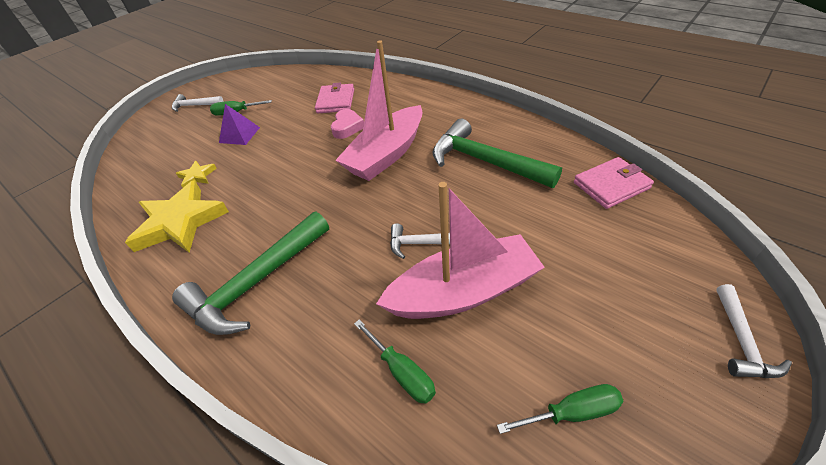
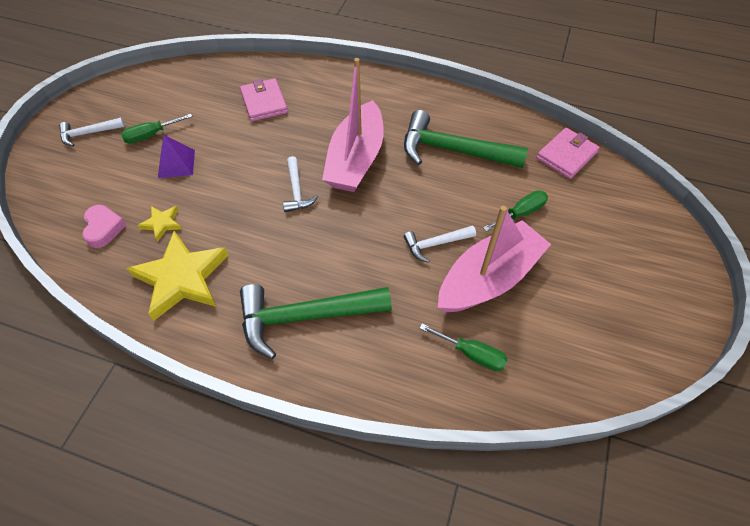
camera: 25 degrees left, 10 degrees up
(256, 282) = (305, 316): green hammer -> green hammer turned 60 degrees clockwise
(347, 127) = (297, 134): pink heart -> pink heart (104, 228)
(572, 412) = (599, 345): green screwdriver -> green screwdriver (521, 213)
(741, 341) = (686, 264): white hammer -> white hammer (296, 191)

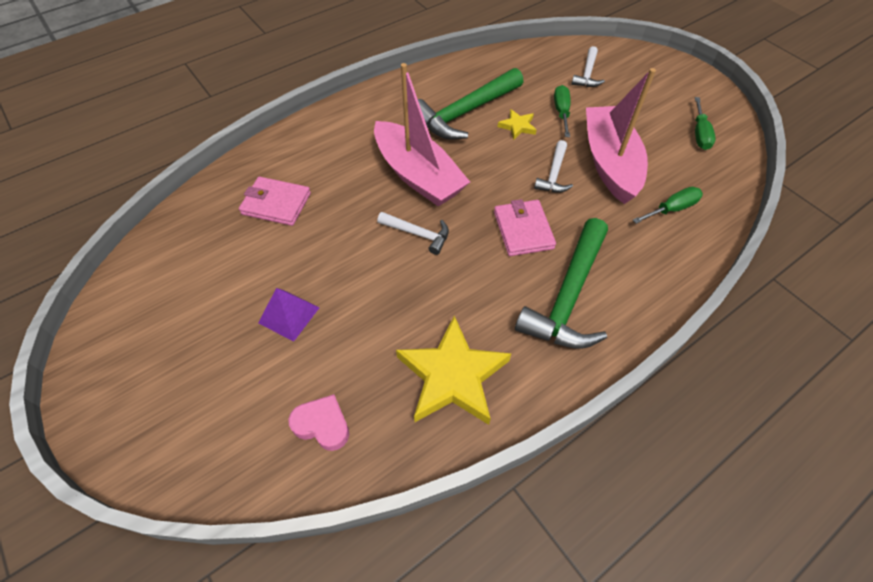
camera: 55 degrees left, 0 degrees up
(89, 133) = (151, 383): white hammer -> white hammer (587, 74)
(151, 135) = (221, 321): green screwdriver -> green screwdriver (699, 134)
(162, 223) = (364, 364): yellow star -> yellow star (517, 126)
(566, 155) = (526, 59): pink wallet -> pink wallet (523, 230)

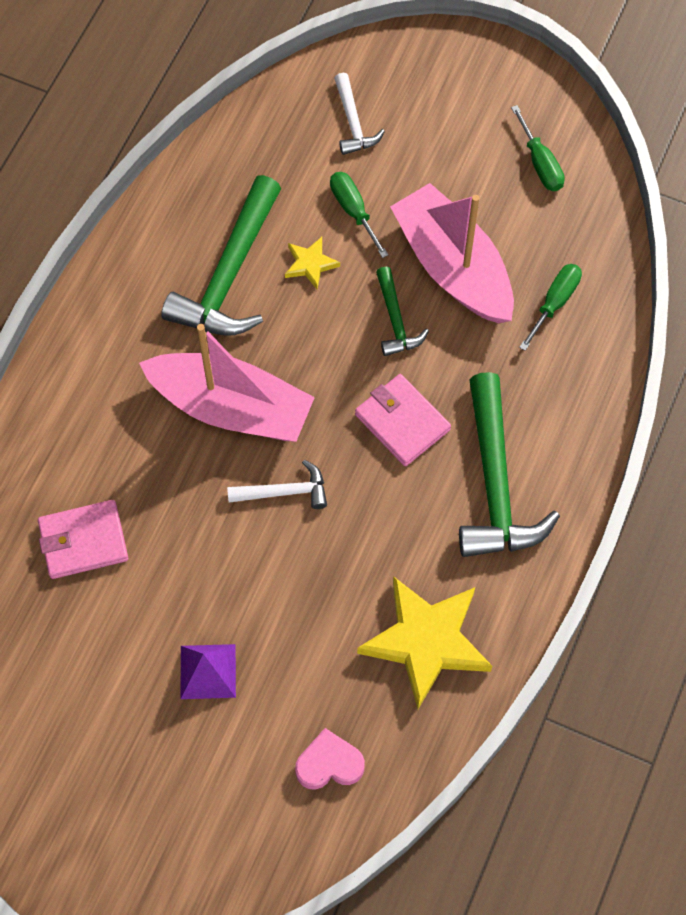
camera: 30 degrees left, 10 degrees up
(554, 174) = (395, 320): white hammer -> green hammer

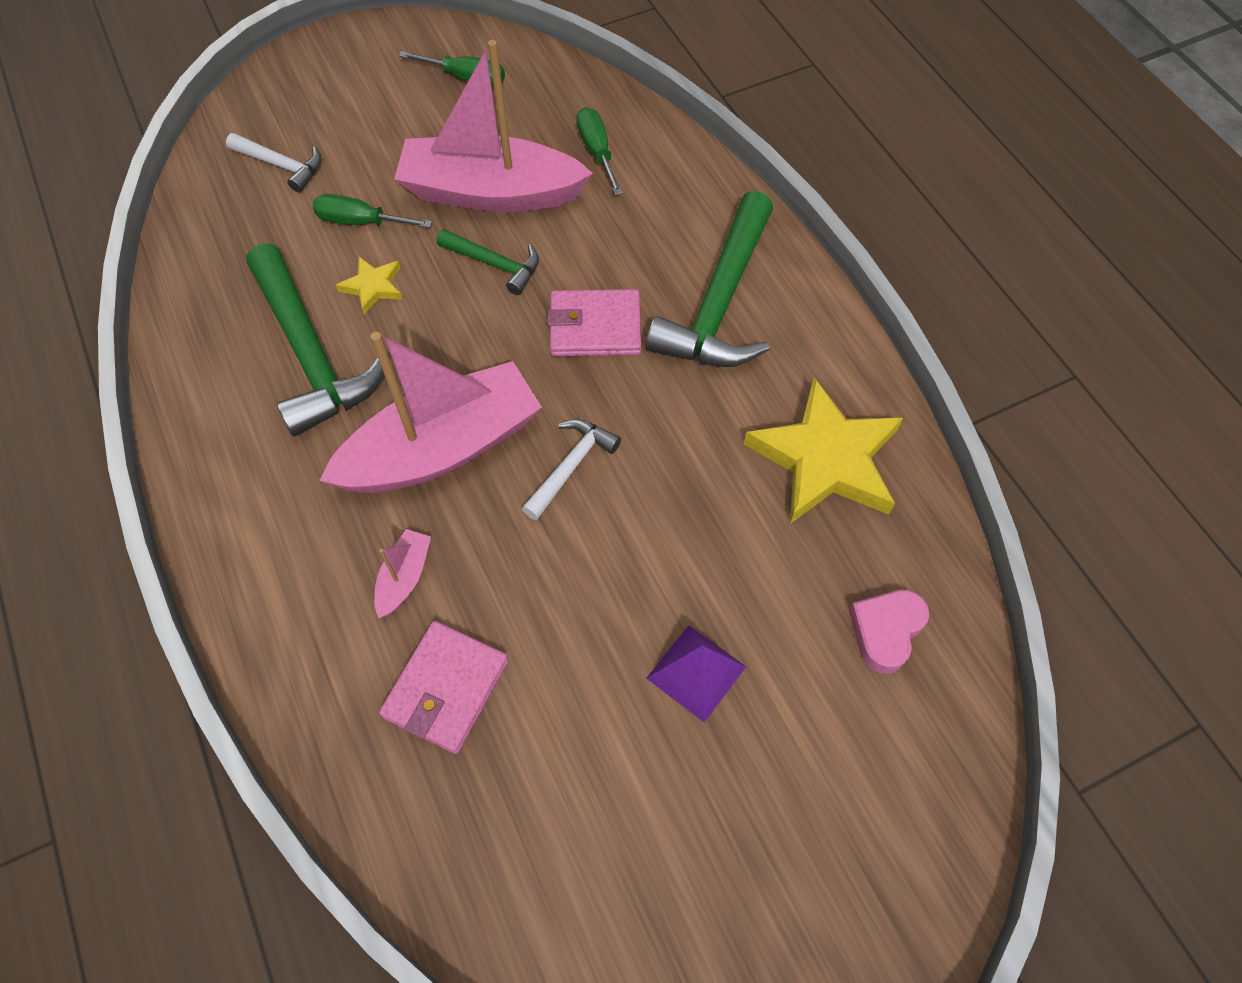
camera: 50 degrees left, 5 degrees down
(130, 461) = (404, 578): none -> pink boat
(495, 483) = (719, 302): green hammer -> green hammer turned 75 degrees clockwise

